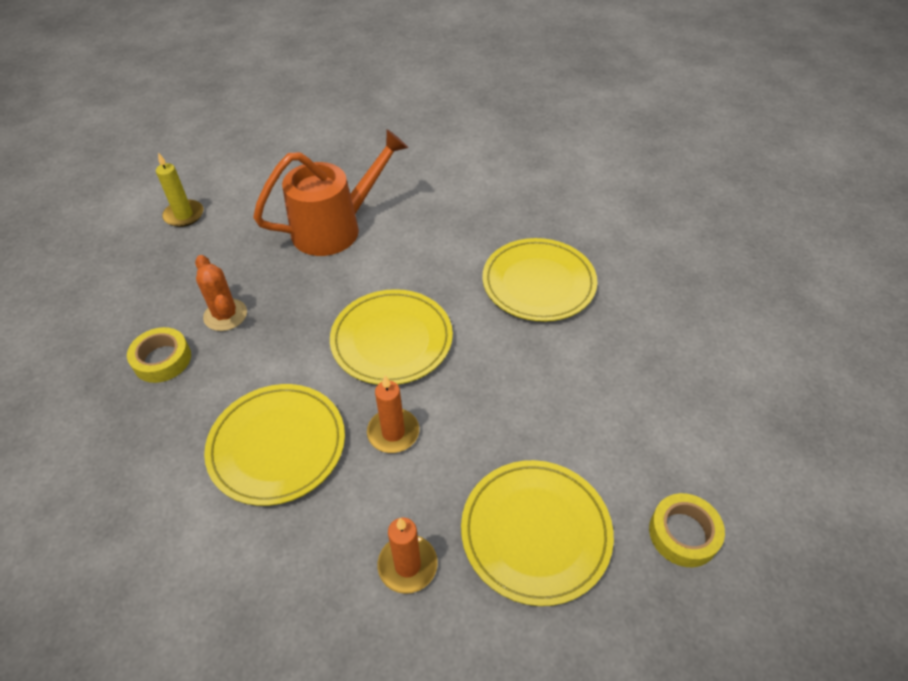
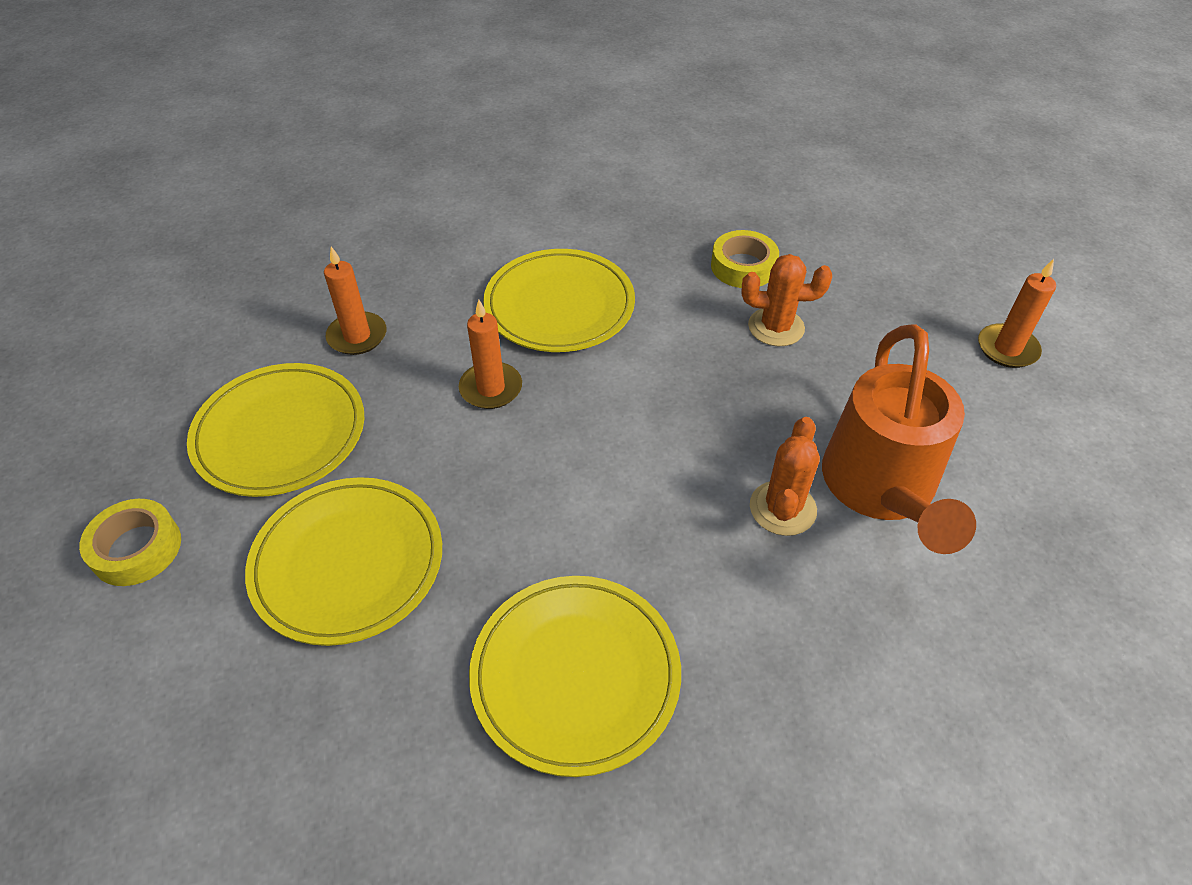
camera: 125 degrees right, 0 degrees up
(184, 215) = (1007, 349): yellow candle -> orange candle
(378, 256) = (782, 508): none -> orange cactus
(392, 340) = (615, 447): yellow plate -> yellow plate (348, 563)

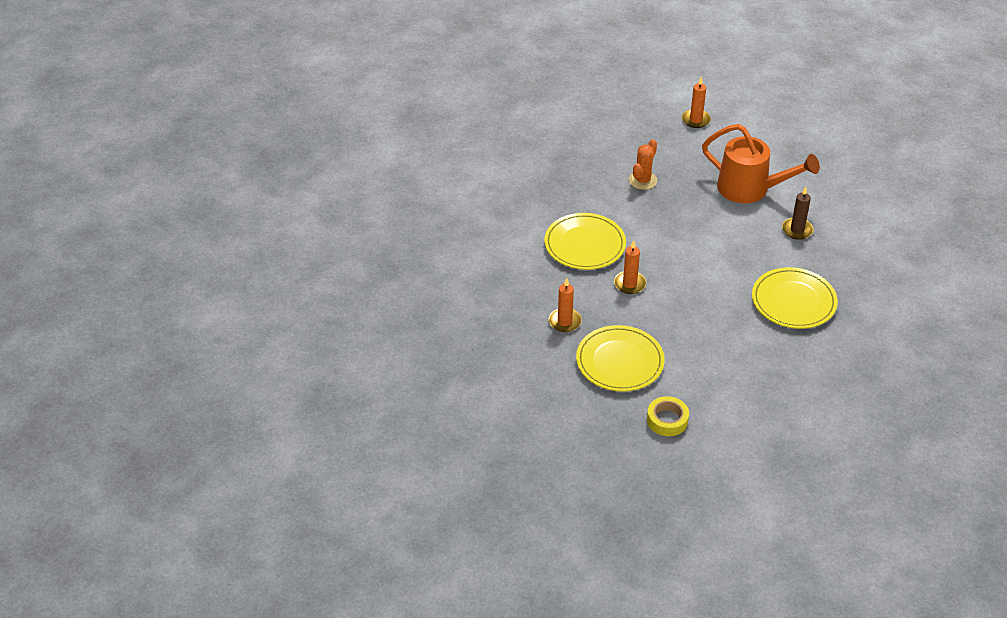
camera: 65 degrees left, 5 degrees down
(348, 563) = (709, 353): yellow plate -> none
(743, 266) = (594, 174): yellow tape -> none
(782, 508) = (745, 219): orange cactus -> none
(816, 613) = (797, 230): none -> brown candle

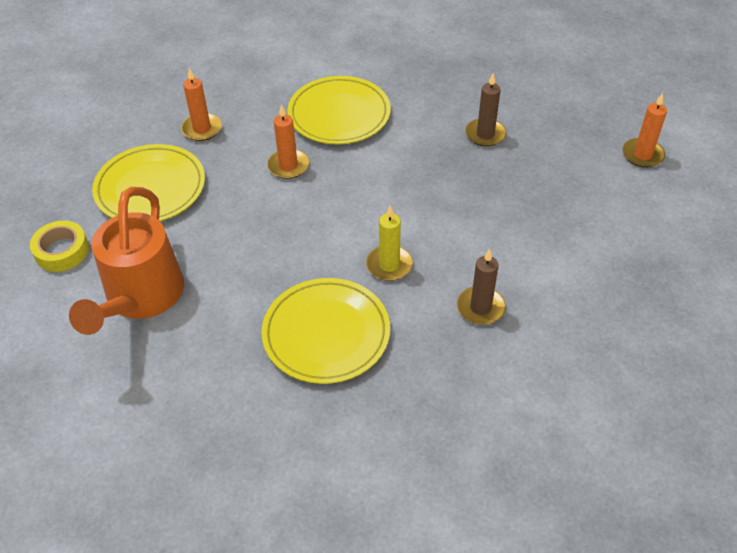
camera: 70 degrees right, 5 degrees up
(642, 180) = (485, 134): orange cactus -> brown candle
(747, 259) = (389, 265): none -> yellow candle
(750, 189) = (536, 239): orange watering can -> orange watering can (140, 298)

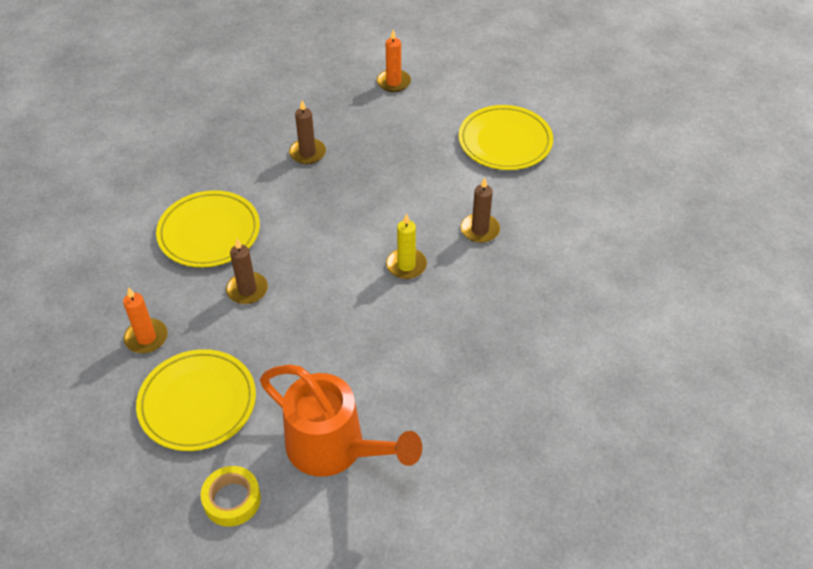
camera: 65 degrees left, 0 degrees up
(288, 166) = (247, 290): orange candle -> brown candle
(326, 333) = (451, 329): yellow plate -> yellow plate (505, 141)

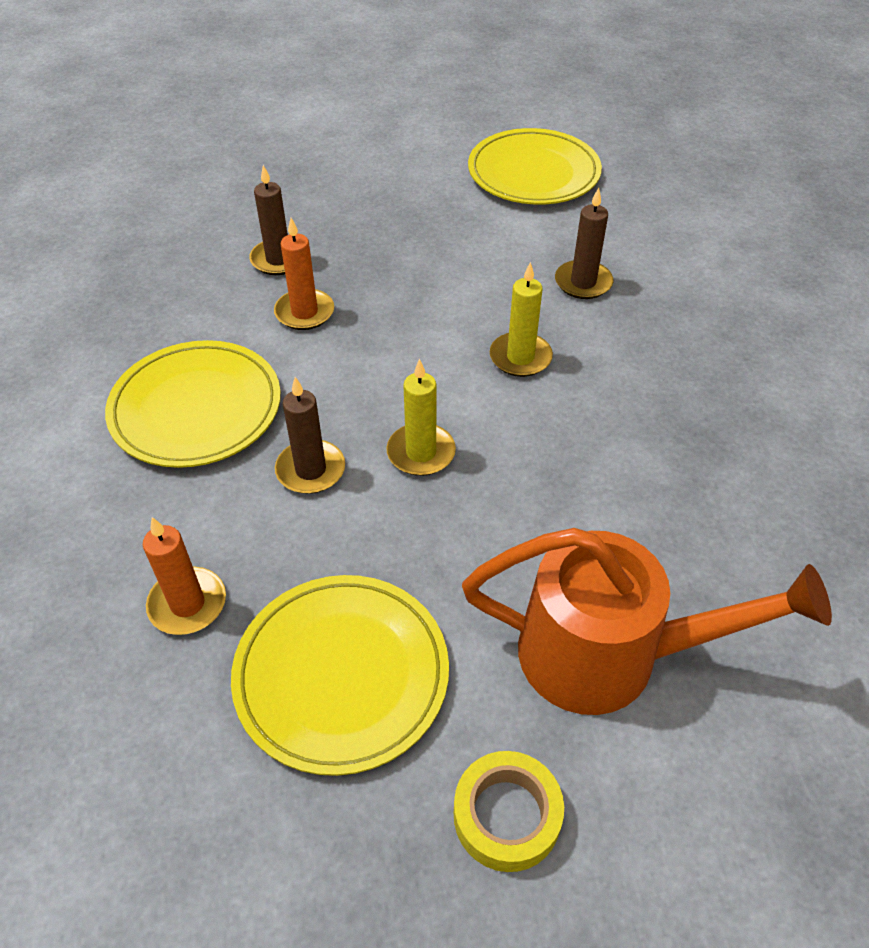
camera: 25 degrees left, 0 degrees up
(311, 302) = (421, 452): none -> yellow candle
(393, 82) = (339, 145): orange candle -> orange candle (304, 312)

